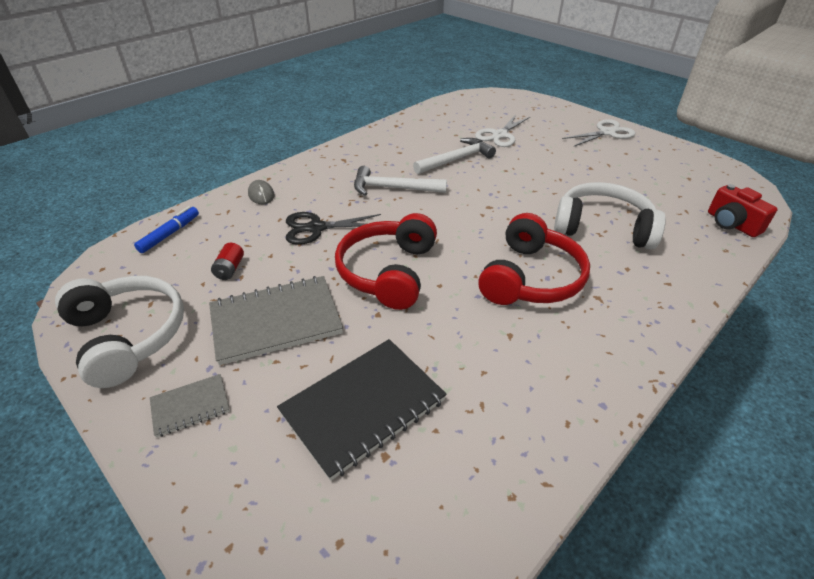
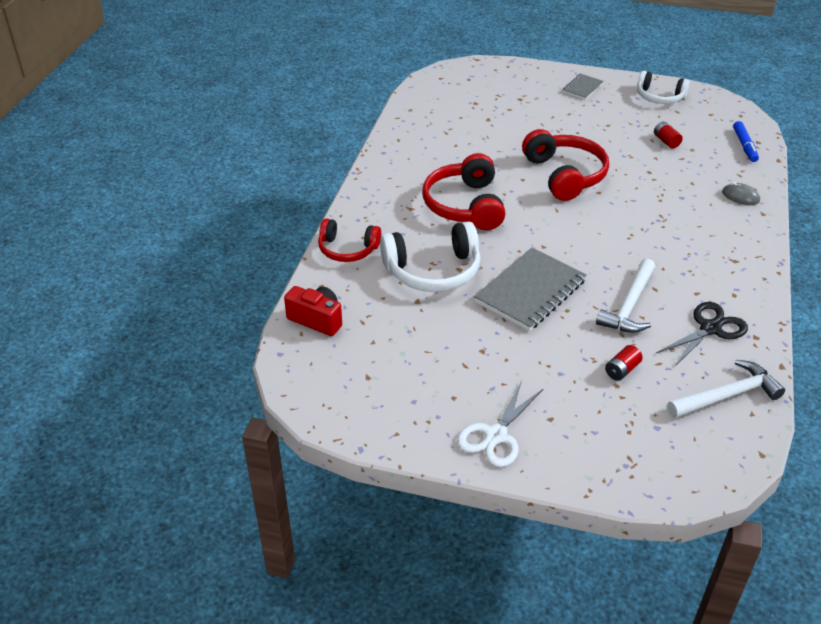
camera: 150 degrees right, 0 degrees up
(128, 336) = (659, 97): white headphones -> white headphones, size x0.64
(276, 321) = (595, 128): grey notebook -> grey notebook (530, 291)
(316, 228) = (655, 186): black scissors -> black scissors (710, 328)
(363, 407) = (503, 113): black notebook -> none
(393, 188) = (646, 244): white hammer -> white hammer (727, 395)
(500, 135) = (622, 370): white scissors -> red battery
(691, 275) = (347, 249): none -> red headphones

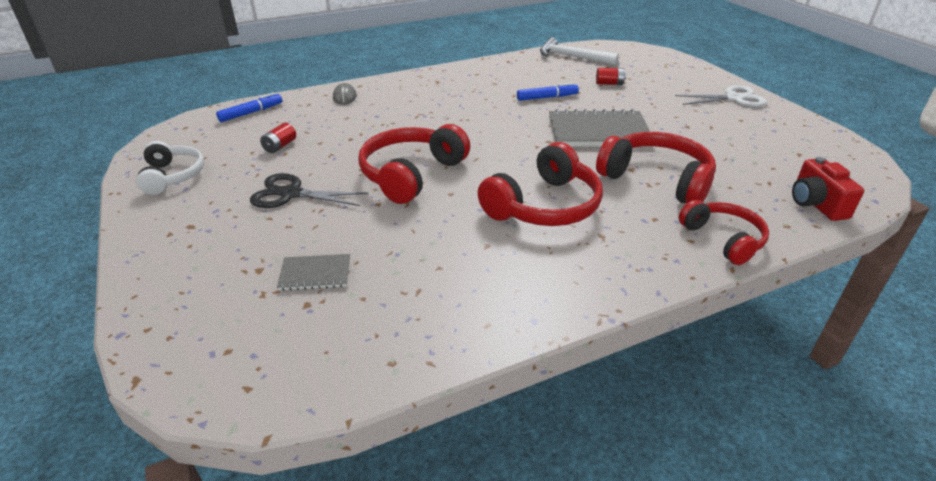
camera: 130 degrees left, 5 degrees down
(433, 271) = (657, 179): white headphones -> red headphones
(582, 88) = (184, 232): grey notebook -> grey notebook (315, 274)
(629, 305) = (547, 97): white hammer -> blue marker
(710, 328) = (524, 72): black scissors -> black scissors (291, 194)

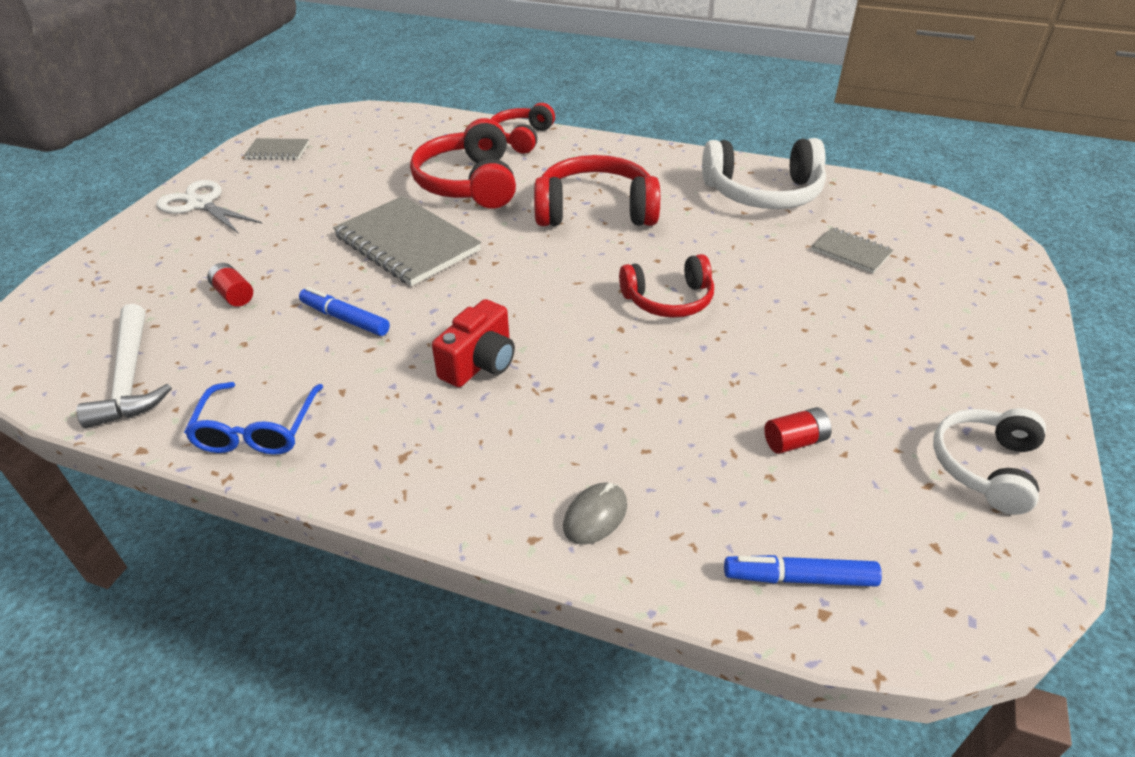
camera: 135 degrees left, 5 degrees up
(291, 194) = (826, 345): black scissors -> none
(411, 174) = (669, 300): red headphones -> red headphones, size x0.64
(445, 300) = (763, 193): none -> white headphones
(499, 66) = (257, 429): none -> blue glasses
(803, 137) = (277, 151): none -> grey notebook
(816, 204) = (415, 123): red camera -> red camera (480, 363)

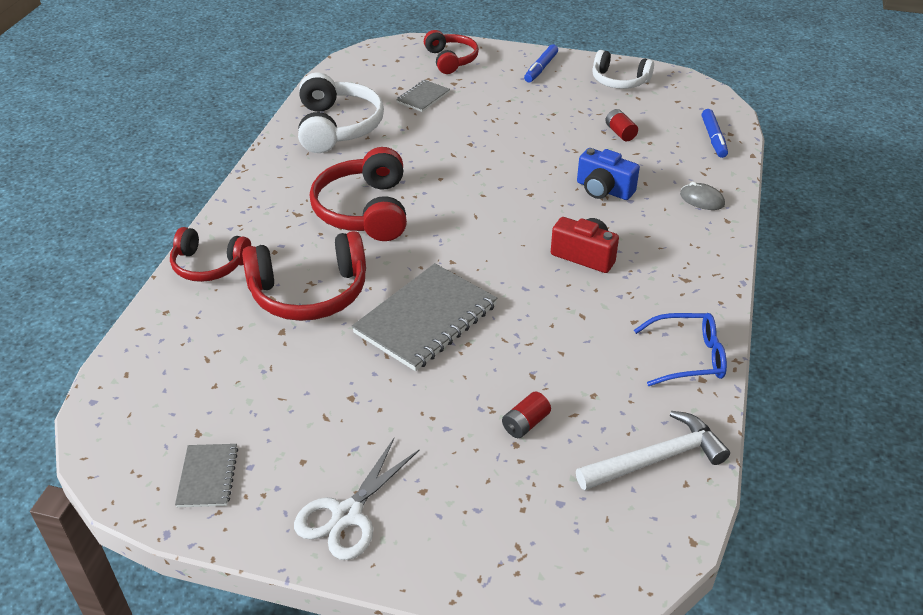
camera: 95 degrees left, 0 degrees up
(345, 319) = (547, 337): blue marker -> blue marker (541, 68)
(628, 400) = (603, 190): none -> blue camera
(669, 300) = (492, 173): red headphones -> red headphones (451, 60)

